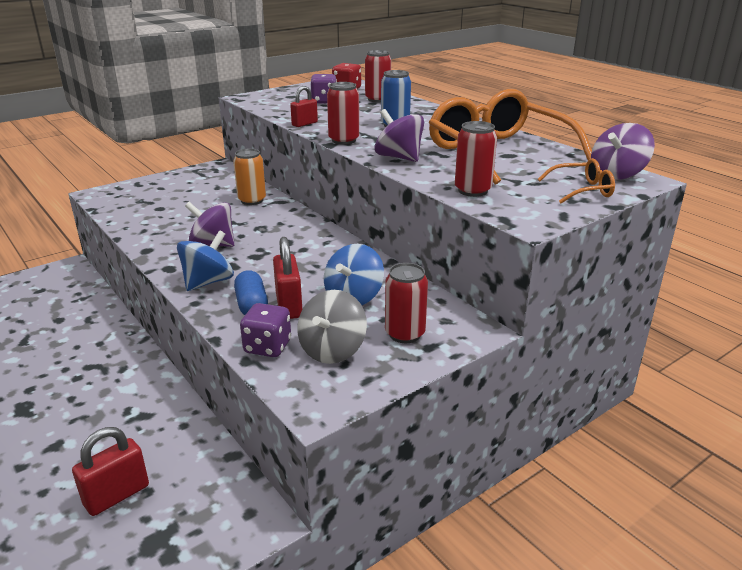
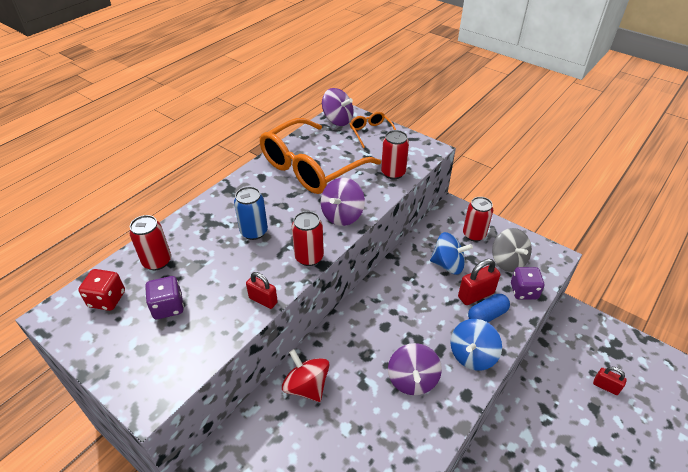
camera: 105 degrees left, 15 degrees up
(117, 495) = (605, 386): red padlock -> red padlock, size x0.66
(208, 282) = (472, 355): blue spinning top -> blue spinning top turned 75 degrees counterclockwise
(252, 200) = (306, 386): orange can -> red spinning top
(332, 350) = (508, 261): grey spinning top -> grey spinning top turned 60 degrees clockwise

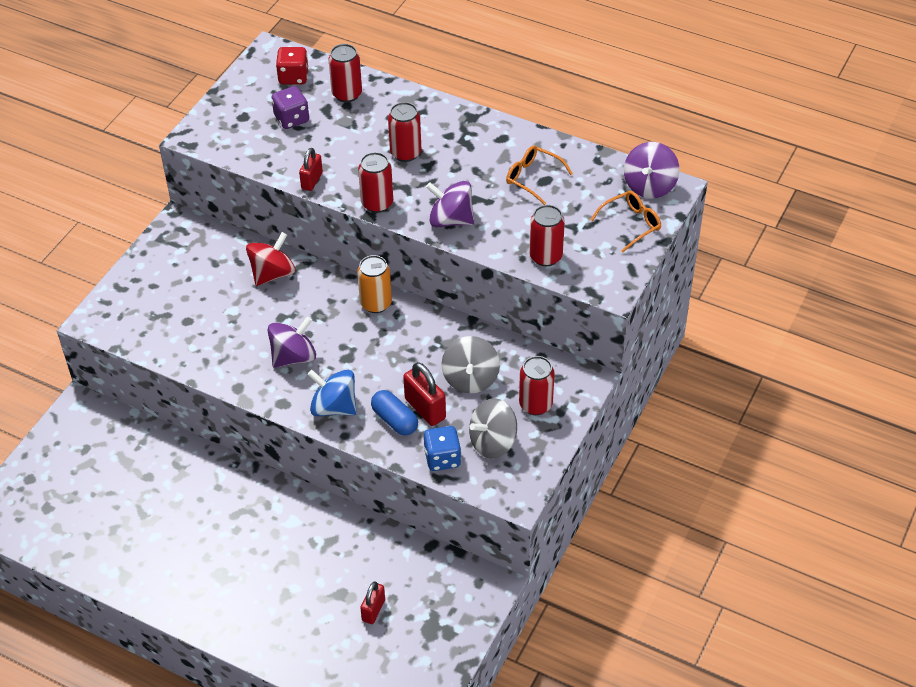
camera: 80 degrees right, 5 degrees up
(254, 232) = (405, 153): blue can -> red can
(311, 168) = (532, 178): orange glasses -> orange glasses, size x0.44
(361, 312) = (376, 303): none -> orange can
(412, 380) = (293, 356): purple spinning top -> purple spinning top turned 150 degrees clockwise
(448, 265) = (470, 379): blue spinning top -> grey spinning top
(524, 291) = (442, 458): purple dice -> blue dice

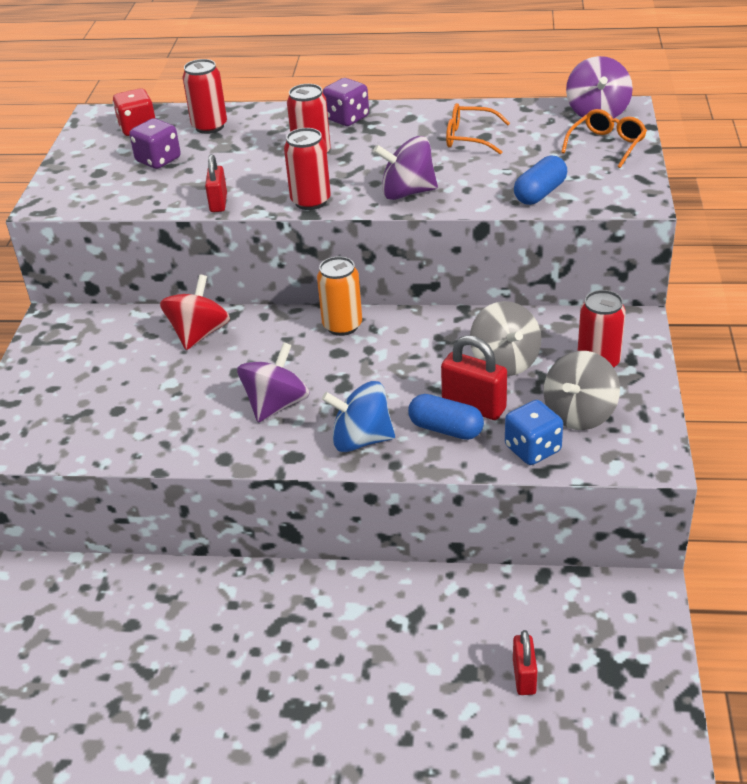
camera: 20 degrees left, 10 degrees down
(454, 122) = (347, 118): none -> purple dice
(545, 256) = (540, 193): red can -> blue capsule

